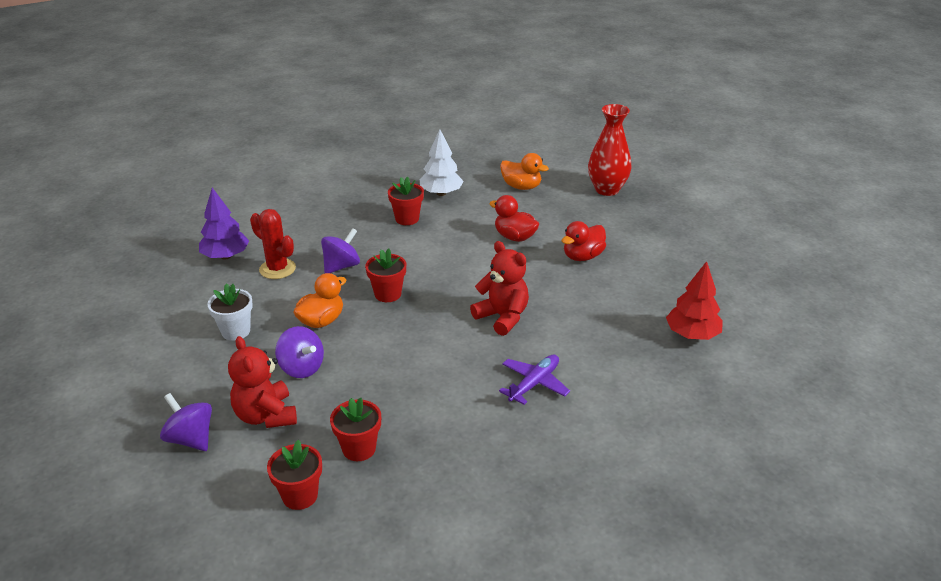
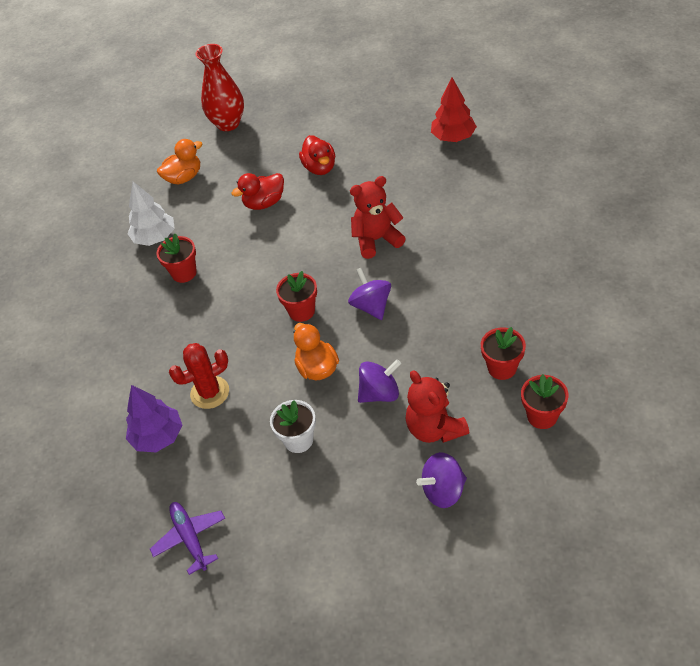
camera: 60 degrees left, 15 degrees up
(266, 415) = (435, 428): red teddy bear -> red teddy bear turned 60 degrees clockwise
(341, 266) = (236, 339): purple spinning top -> purple spinning top (371, 306)
(534, 384) = (469, 241): purple plane -> purple plane (190, 538)

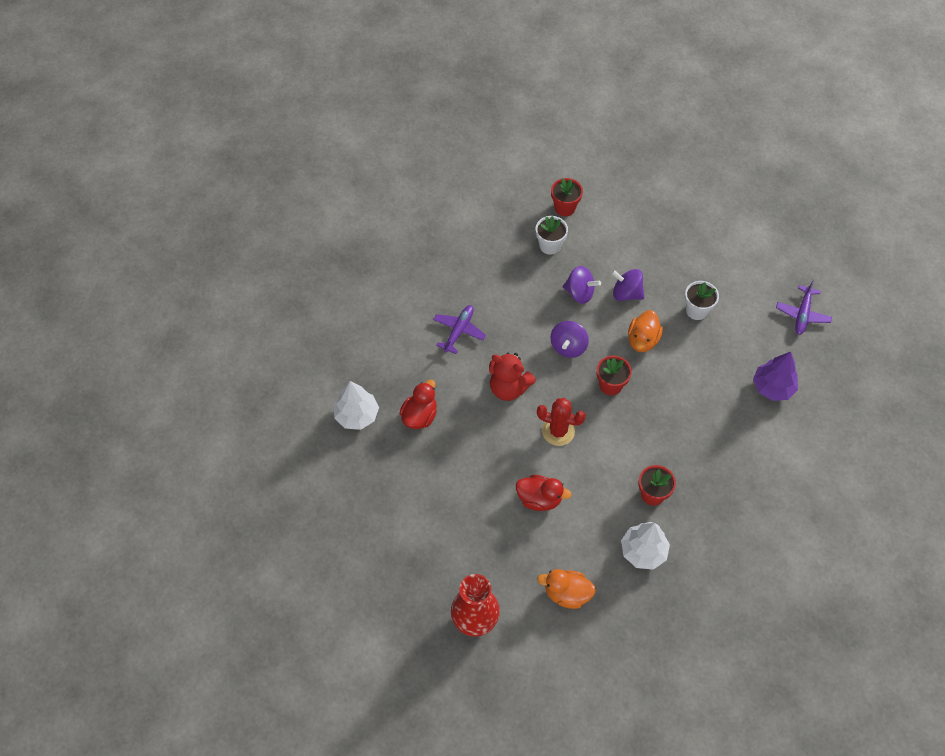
camera: 140 degrees left, 10 degrees up
(210, 392) = (718, 386): red cactus -> red cactus (558, 431)
(320, 168) = (468, 489): red duck -> red duck (420, 416)
(435, 428) = (622, 250): red teddy bear -> none
(443, 490) = (654, 222): purple spinning top -> purple spinning top (579, 293)
(453, 137) = (357, 415): red tree -> white tree
(469, 239) = (459, 331): none -> purple plane
(502, 368) = (550, 245): red flower pot -> white flower pot

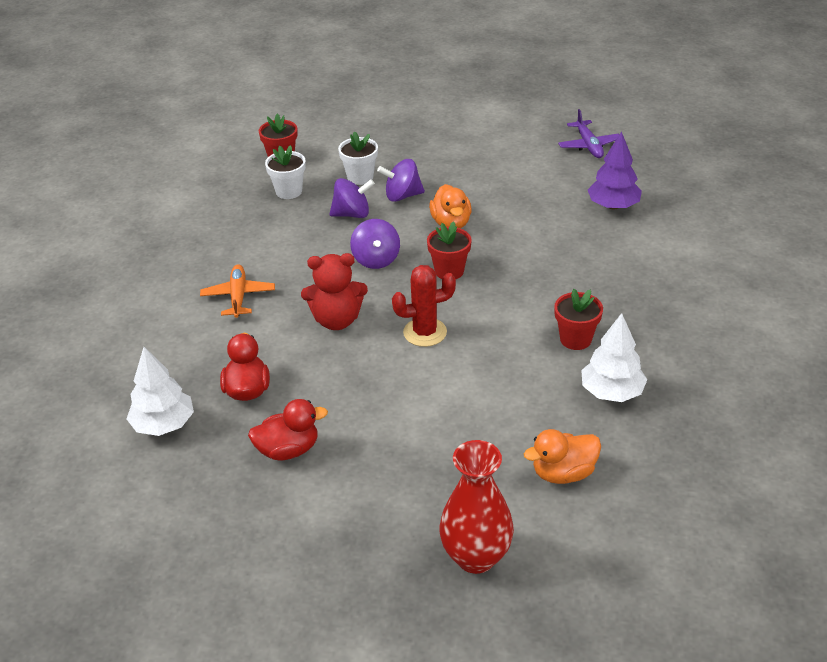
camera: 30 degrees left, 20 degrees down
(459, 331) = (238, 296): purple plane -> orange plane
(539, 499) = (454, 400): red duck -> red duck (288, 450)
(696, 310) = (485, 181): white flower pot -> white flower pot (360, 177)

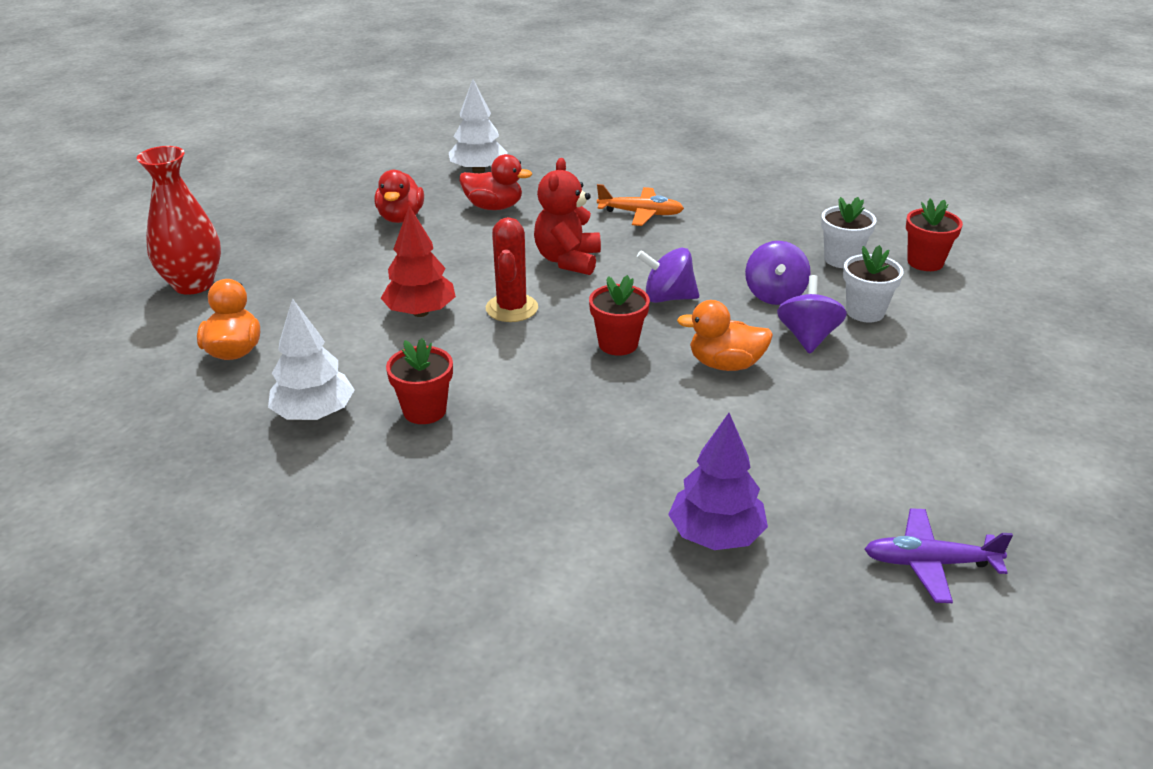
camera: 105 degrees right, 5 degrees down
(453, 381) = (420, 312): none -> red tree

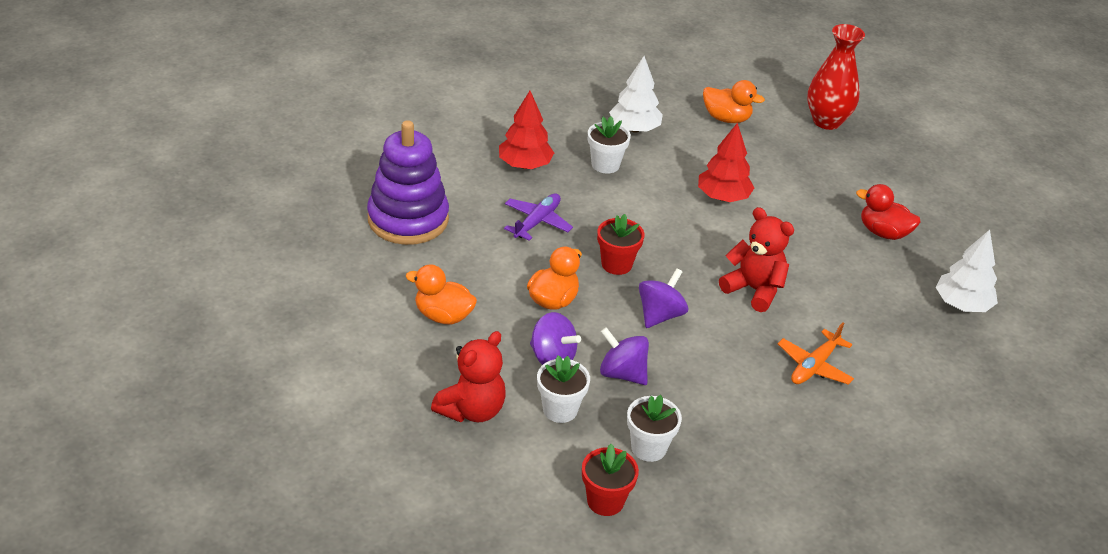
camera: 115 degrees right, 5 degrees up
(424, 411) = (605, 165): red flower pot -> white flower pot
(486, 478) = (525, 165): none -> red tree
(494, 207) = (877, 287): red duck -> none
(512, 308) = (699, 236): red cactus -> none
(716, 535) = (408, 219): purple tree -> purple stacking toy
(845, 428) = (443, 316): none -> orange duck
(929, 563) = (315, 280): purple plane -> purple plane (537, 222)
(938, 358) = (472, 410): none -> red teddy bear

